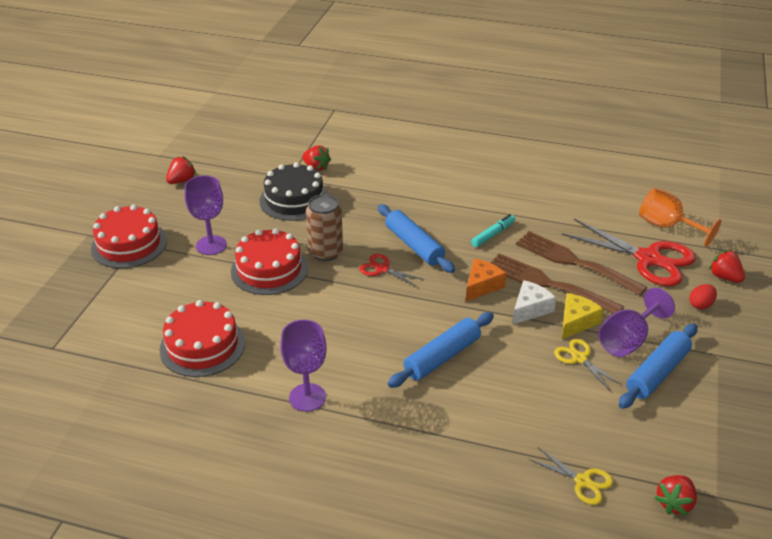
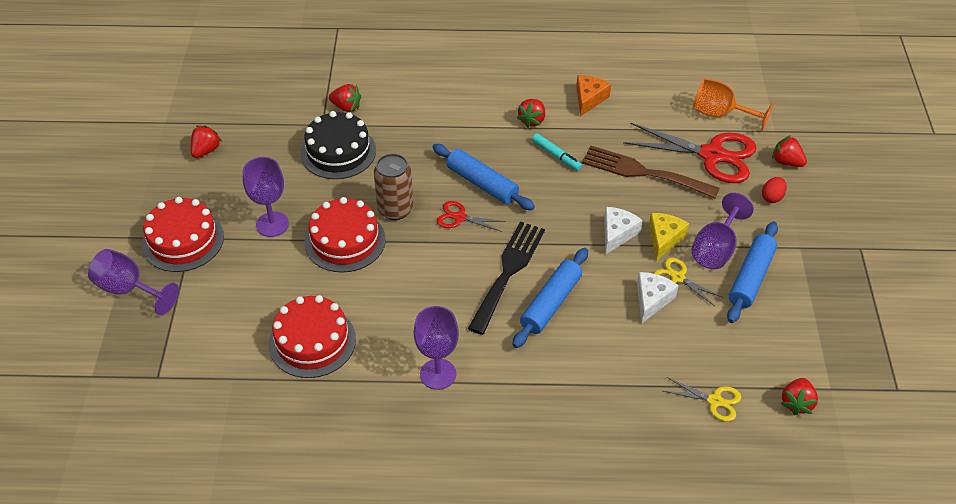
camera: 15 degrees left, 10 degrees up
(65, 274) = (129, 289): none -> purple goblet
(410, 322) = (508, 272): none -> black fork
(480, 203) = (532, 120): none -> red strawberry
(481, 286) = (563, 217): orange cheese -> orange cheese (589, 99)
(493, 234) = (556, 156): turquoise marker -> turquoise marker turned 105 degrees clockwise
(546, 373) = (652, 300): none -> white cheese
(547, 283) = (625, 202): brown fork -> none

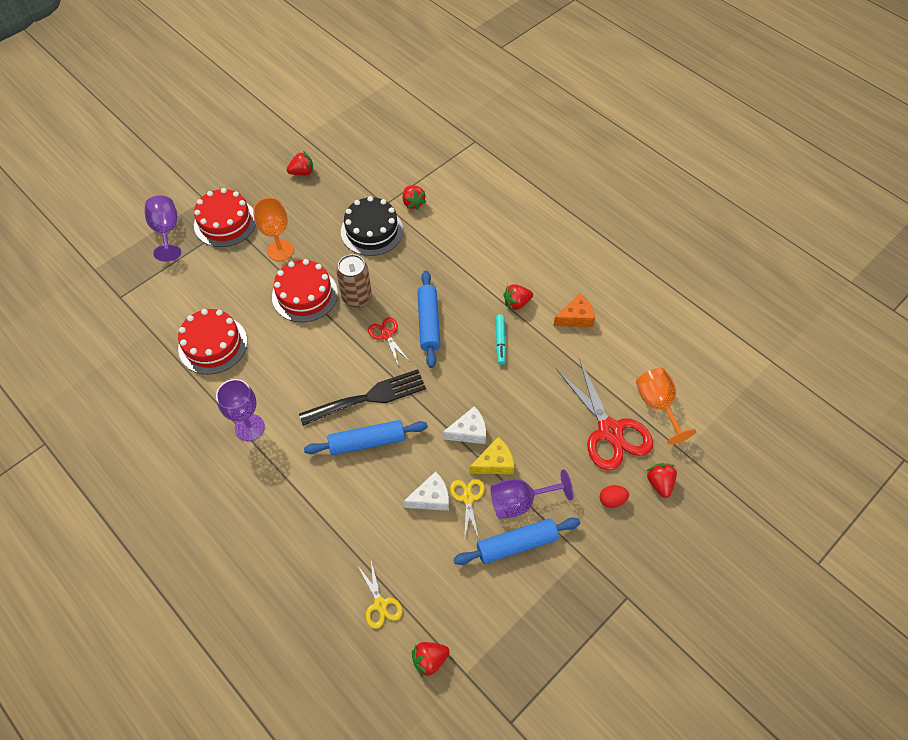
camera: 45 degrees right, 10 degrees up
(272, 224) = (280, 250): purple goblet -> orange goblet
(643, 172) = (543, 402): brown fork -> none

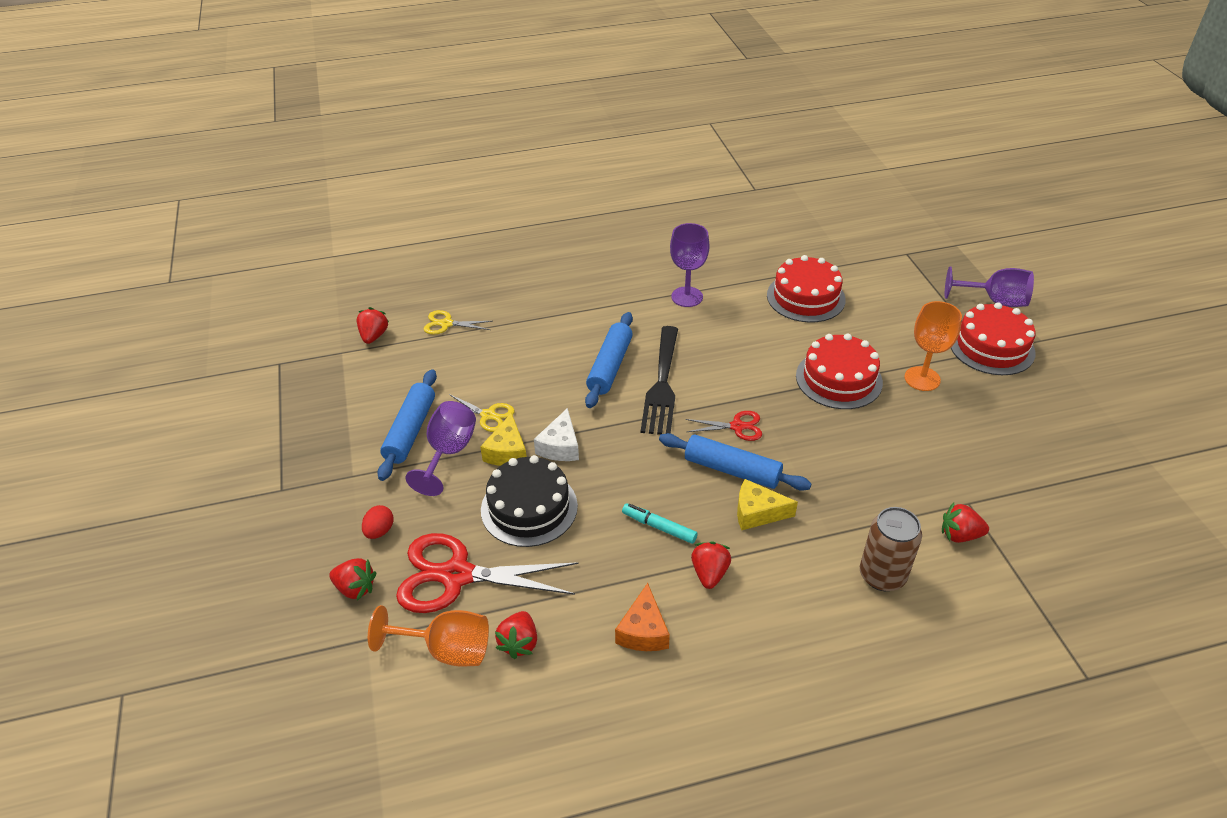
camera: 120 degrees right, 15 degrees down
(302, 172) = (1066, 438): red strawberry -> red strawberry (519, 643)
(357, 297) = (810, 420): brown can -> brown can (882, 575)
(372, 231) = (920, 471): black cake -> black cake (529, 507)
(431, 498) = (512, 389): white cheese -> none
(456, 297) = (757, 513): none -> yellow cheese

